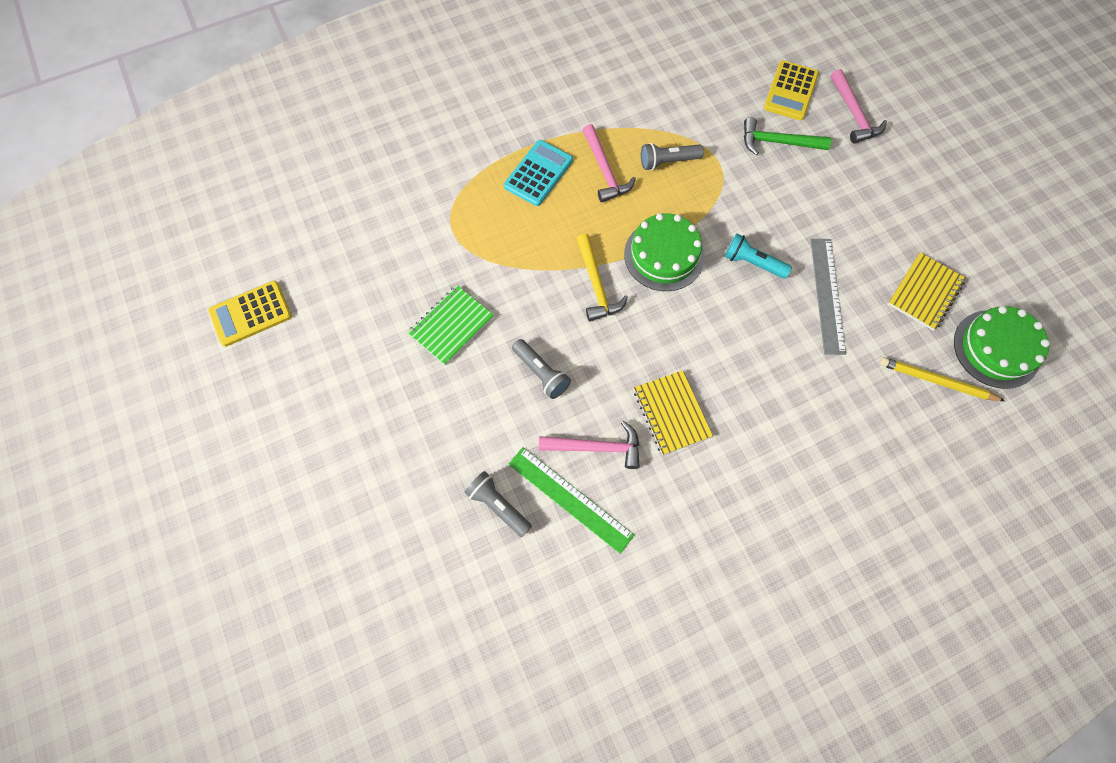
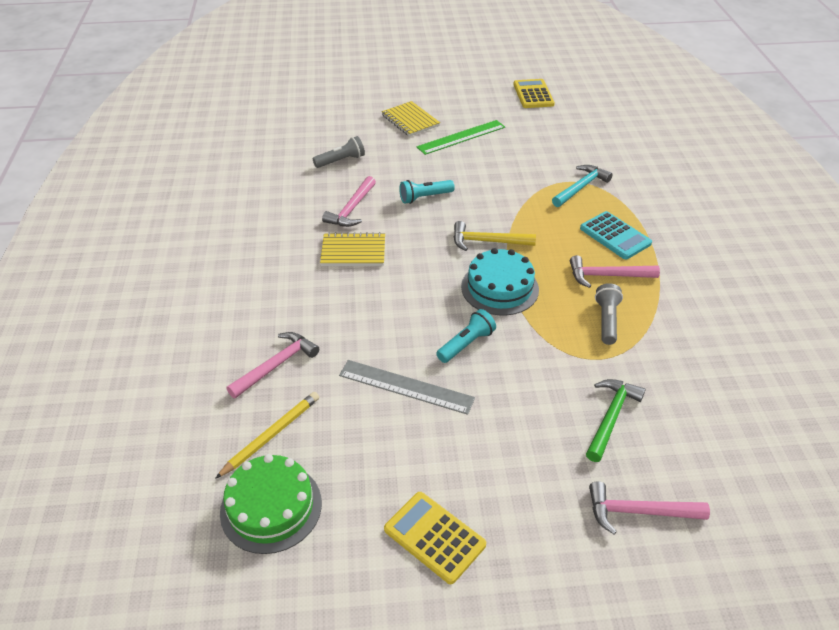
camera: 110 degrees right, 25 degrees down
(451, 326) = (485, 166): green notebook -> none
(461, 218) = (581, 187): none -> turquoise hammer
(541, 373) = (424, 197): grey flashlight -> turquoise flashlight
(570, 498) = (324, 190): green ruler -> green ruler (461, 137)
(664, 255) = (500, 288): green cake -> turquoise cake
(790, 91) = (688, 458): yellow calculator -> yellow calculator (434, 537)
(863, 415) = (276, 365): none -> pink hammer
(925, 292) = (368, 471): yellow notebook -> yellow notebook (410, 121)

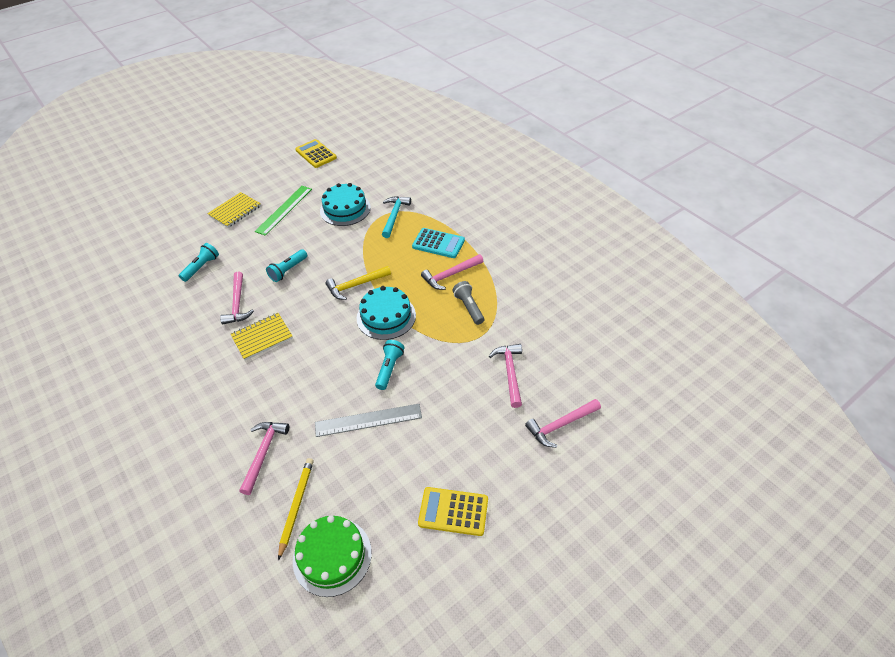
camera: 30 degrees left, 5 degrees up
(341, 161) = (201, 267): grey flashlight -> turquoise flashlight
(410, 121) = (235, 211): yellow notebook -> yellow notebook turned 75 degrees counterclockwise
(528, 160) = (345, 209): none -> turquoise cake
(611, 417) = (510, 372): green hammer -> pink hammer

